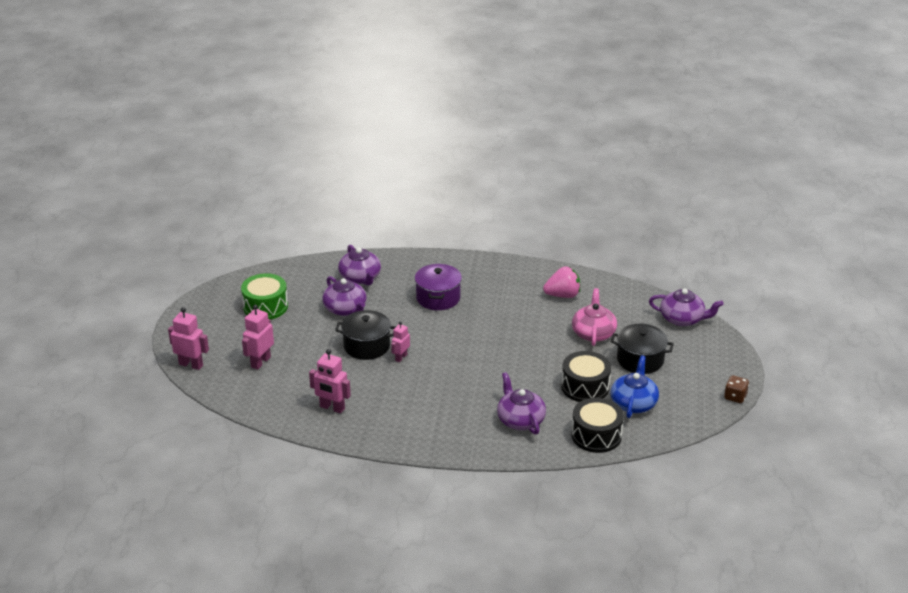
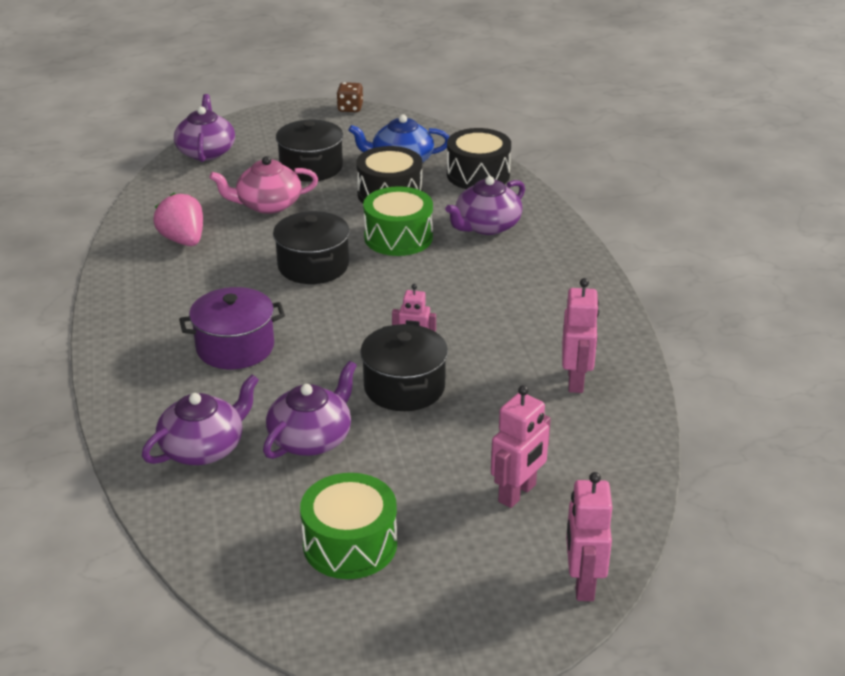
camera: 110 degrees left, 0 degrees up
(260, 362) = (517, 493): pink robot -> pink robot turned 60 degrees counterclockwise
(507, 338) = (313, 266): none -> black pot
(524, 378) = (398, 237): none -> green drum

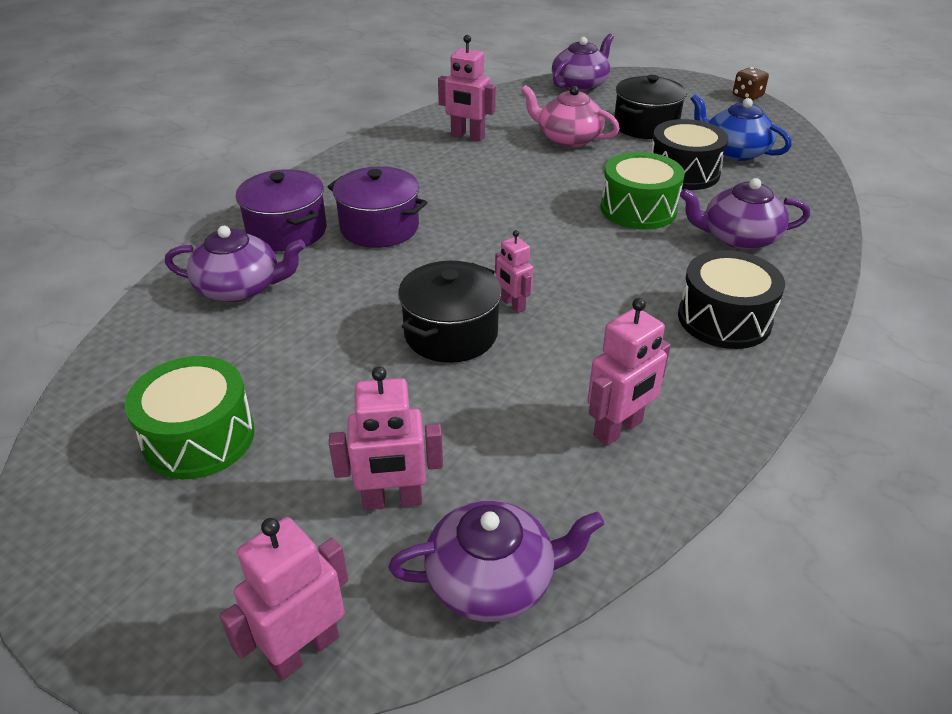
camera: 45 degrees right, 5 degrees up
(164, 389) = (287, 231): none -> purple pot
(183, 240) = (467, 136): pink strawberry -> pink robot
(311, 438) = (316, 329): purple teapot -> purple teapot (492, 580)
(313, 266) = (532, 198): black pot -> none
(478, 175) = (795, 191): black drum -> black drum (724, 319)

